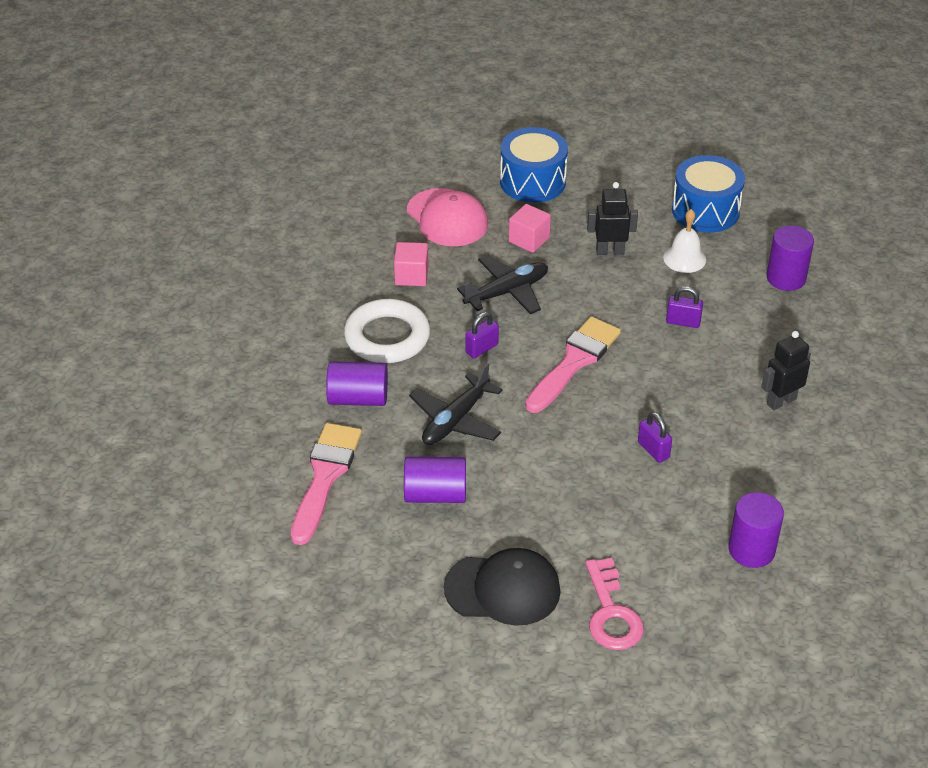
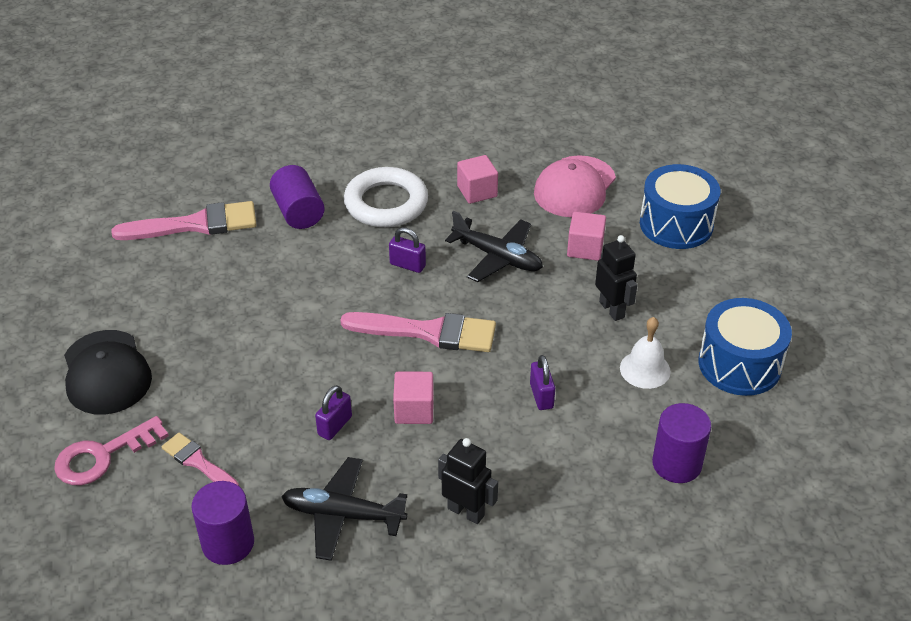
camera: 65 degrees right, 0 degrees up
(435, 494) = (204, 295): purple cylinder -> none
(455, 420) = (303, 278): black plane -> black plane (343, 515)
(651, 548) = (198, 462): none -> pink brush
(660, 397) = (414, 410): none -> pink cube

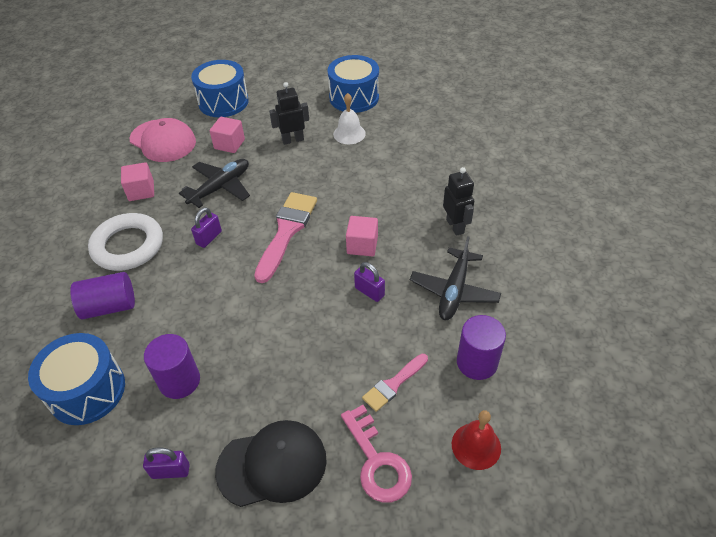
camera: 80 degrees left, 5 degrees up
(114, 545) = (476, 446): none -> red bell
(195, 224) = (87, 390): pink brush -> blue drum
(466, 511) = (455, 226): black robot -> black robot turned 120 degrees clockwise
(541, 396) = (362, 181): purple padlock -> purple padlock (170, 471)
(676, 464) = (426, 132): purple cylinder -> purple cylinder (179, 381)

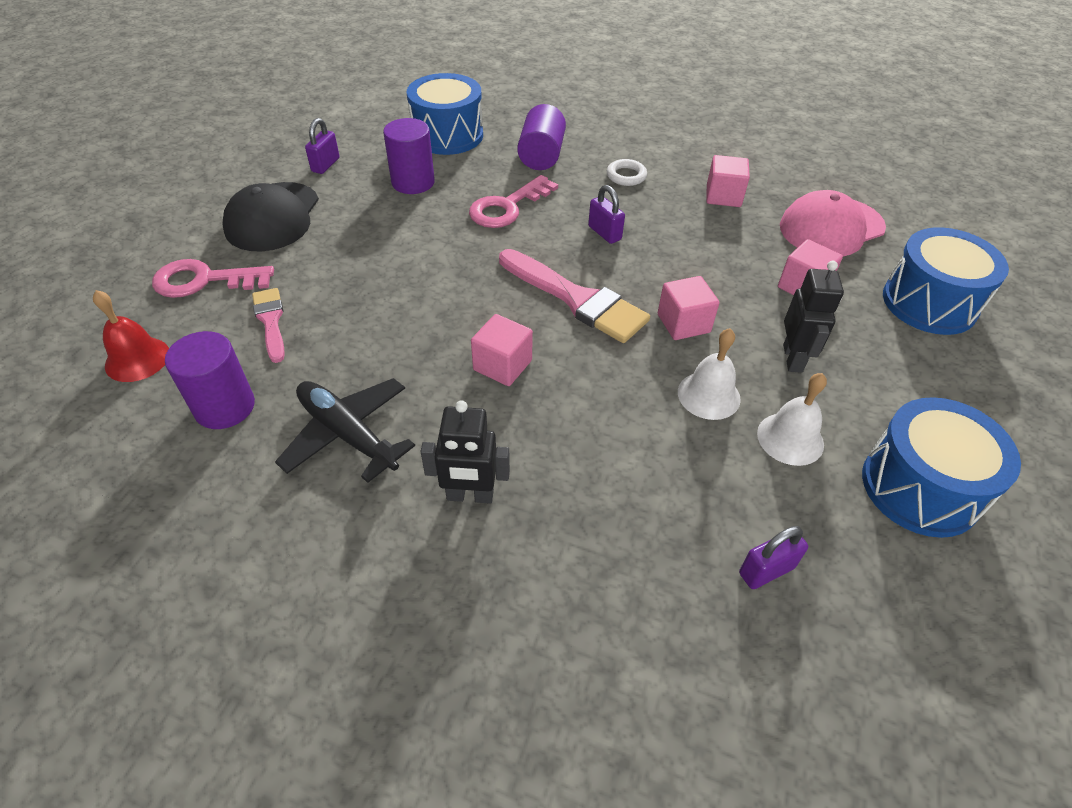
camera: 110 degrees right, 0 degrees up
(128, 246) = (626, 176): white ring -> white ring, size x0.46
(196, 301) = (507, 207): none -> pink key
(220, 187) = (700, 259): black plane -> none
(285, 182) = (683, 323): none -> pink cube
(337, 163) = (708, 395): none -> white bell
(369, 292) = (415, 345): purple padlock -> purple padlock (766, 570)

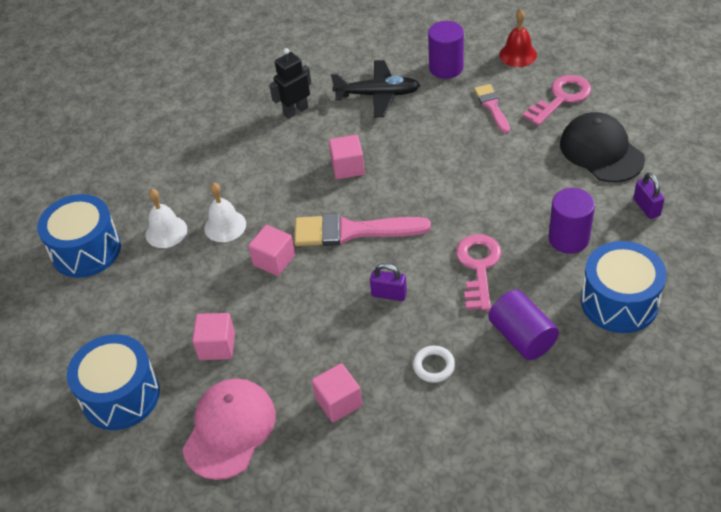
camera: 145 degrees right, 0 degrees up
(271, 321) = (492, 106): pink brush -> pink brush turned 135 degrees counterclockwise
(766, 570) = (144, 167): purple padlock -> none
(793, 358) = (191, 282): black robot -> none

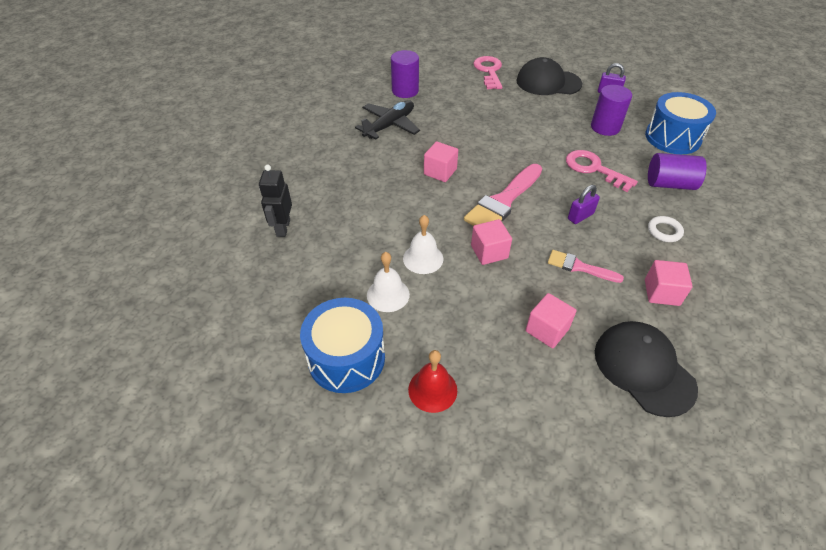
camera: 55 degrees left, 0 degrees up
(120, 395) = (547, 424): blue drum -> none
(229, 430) = (643, 369): pink cap -> black cap
(295, 111) = (352, 164): black robot -> black robot (283, 228)
(492, 106) = (462, 94): pink brush -> pink brush (579, 267)
(518, 54) = (432, 64): red bell -> red bell (432, 389)

